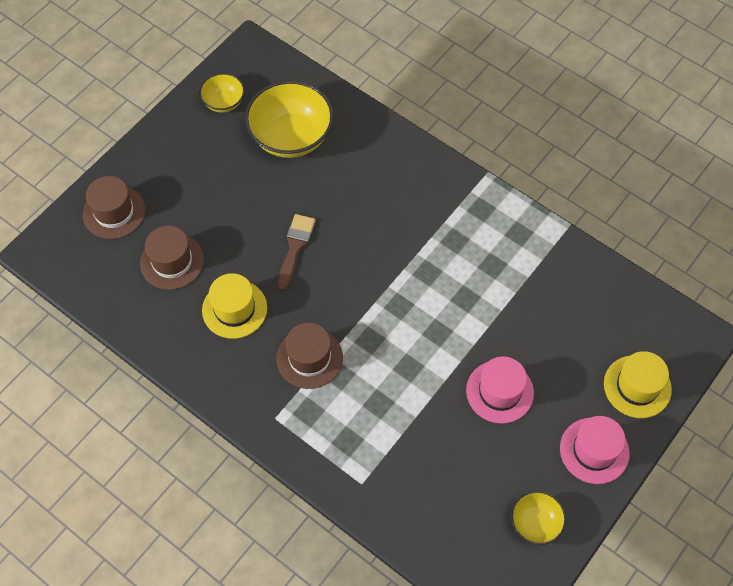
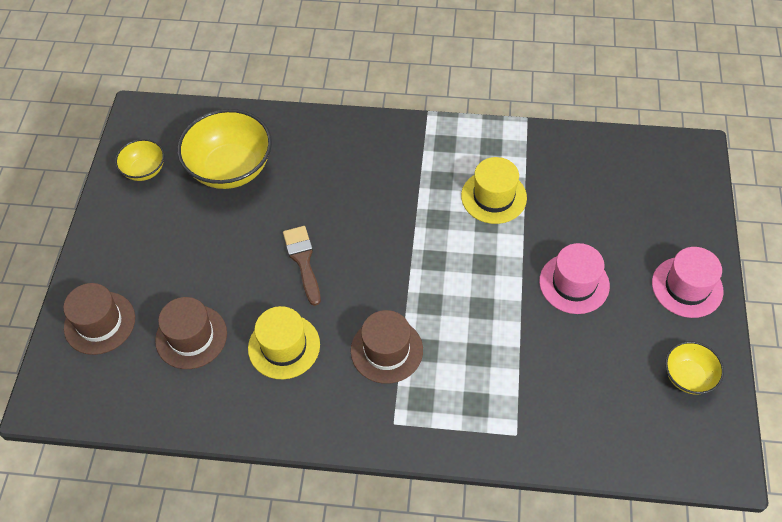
camera: 30 degrees left, 5 degrees down
(637, 386) = (679, 216): yellow hat -> yellow hat (493, 197)

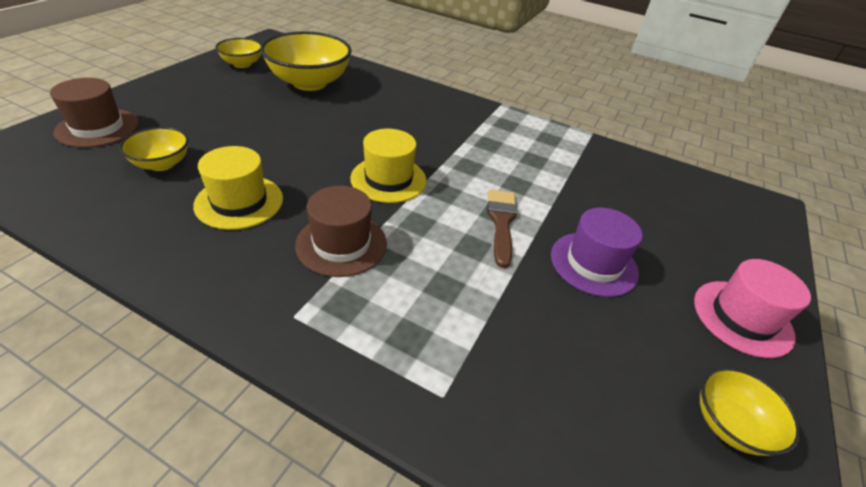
camera: 15 degrees right, 15 degrees down
(191, 337) = (162, 164): brown hat -> yellow bowl
(303, 261) = (317, 151): brown brush -> brown brush (501, 222)
(493, 197) = (534, 169): yellow hat -> yellow hat (388, 179)
(574, 283) = (593, 263): pink hat -> purple hat

